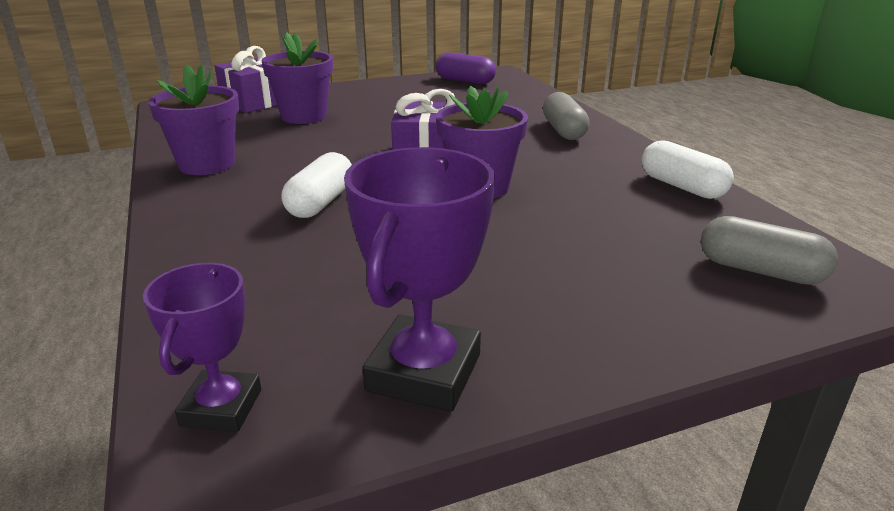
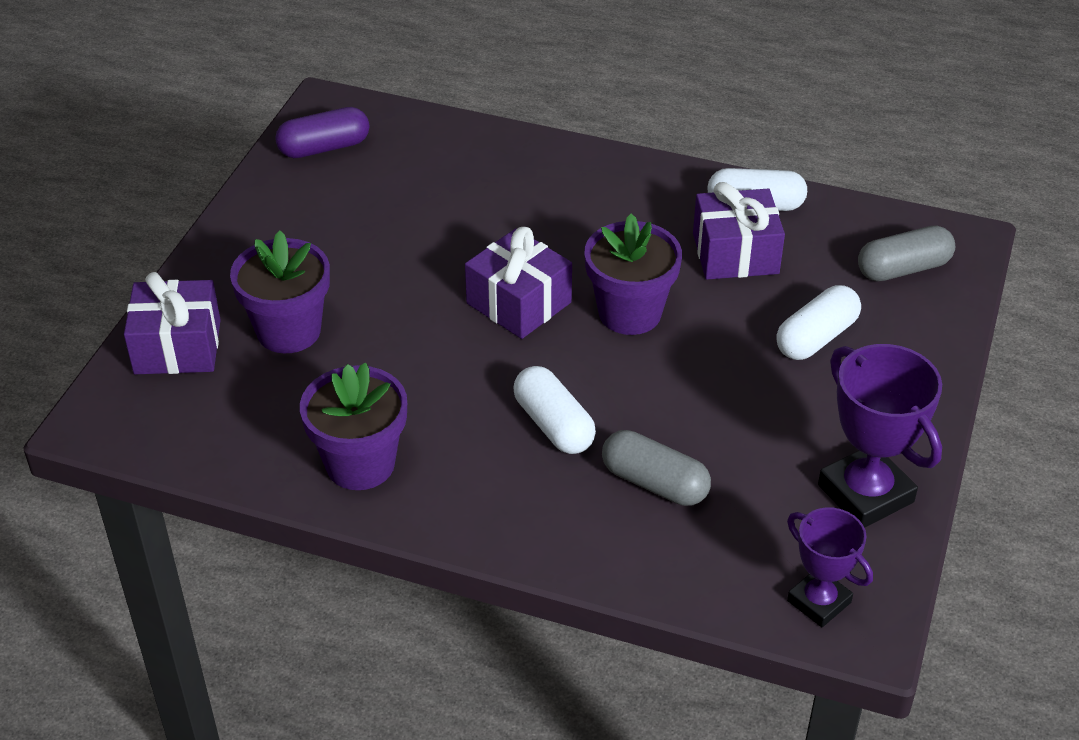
camera: 50 degrees left, 15 degrees up
(563, 131) = (565, 182): grey capsule -> grey capsule (654, 483)
(590, 263) = (816, 337): none -> white capsule
(616, 198) = (735, 253): none -> purple gift

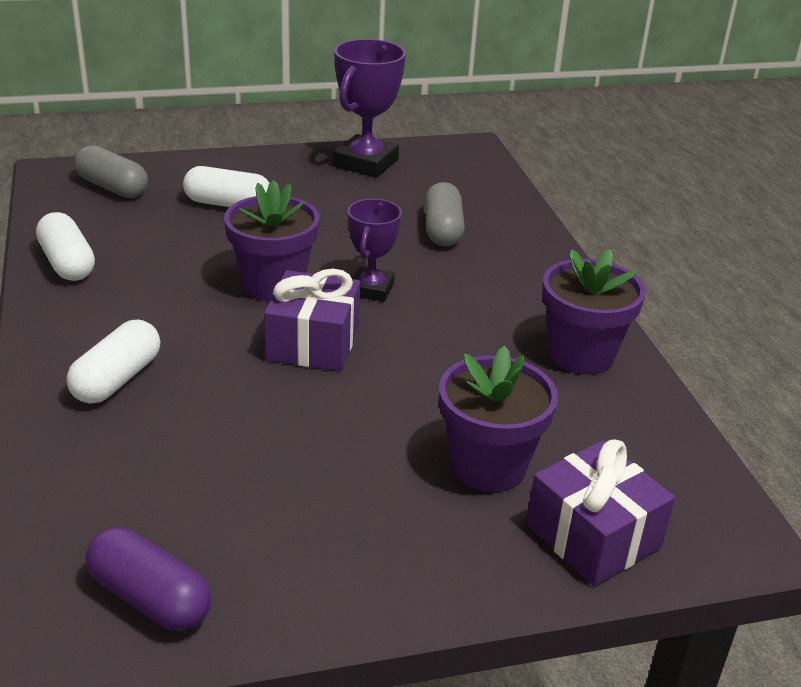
camera: 125 degrees left, 10 degrees down
(553, 425) = (436, 282): white capsule -> white capsule (117, 379)
(735, 253) = (149, 257): purple gift -> none
(819, 601) = (468, 161): purple trophy -> purple trophy (371, 289)

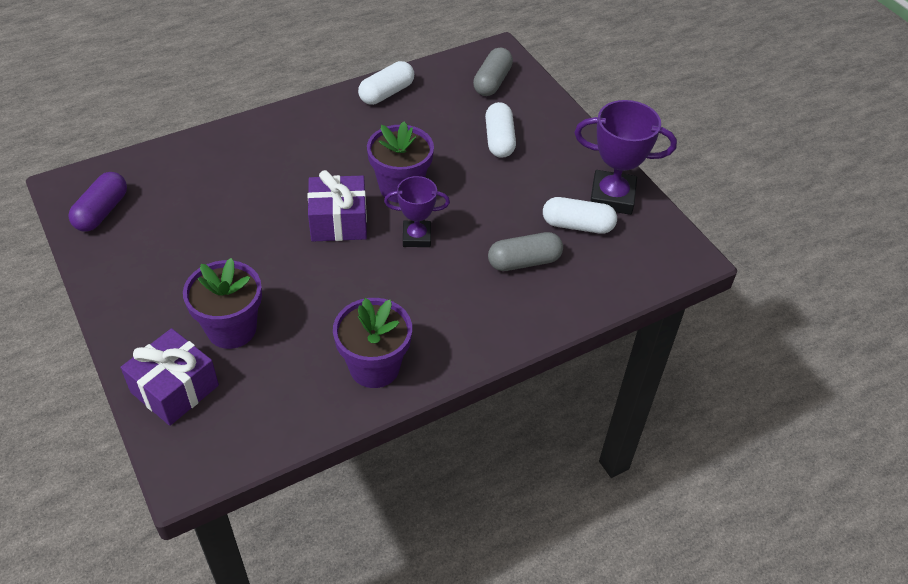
camera: 75 degrees right, 15 degrees up
(117, 379) = (273, 149): white capsule -> white capsule (577, 225)

